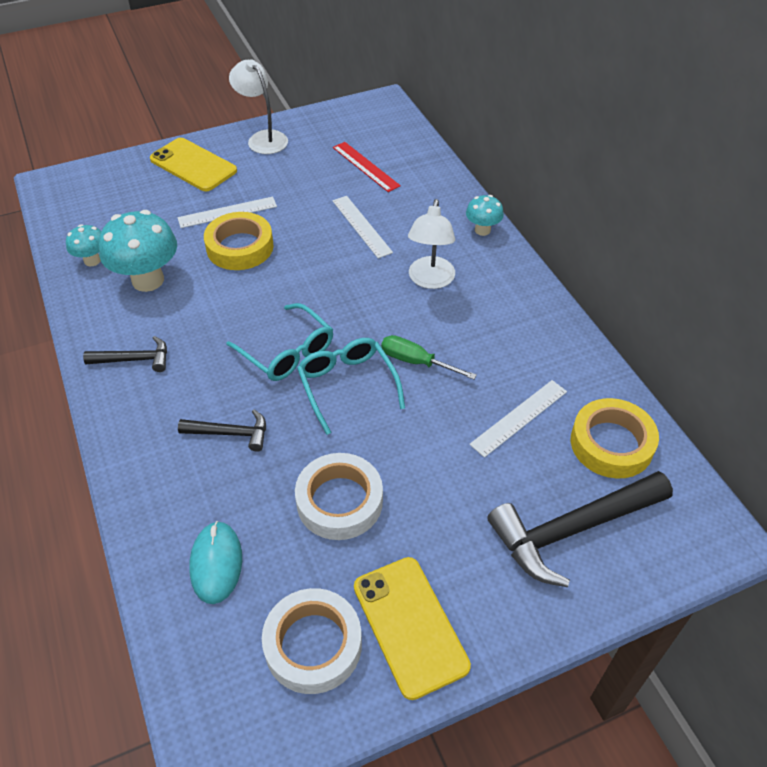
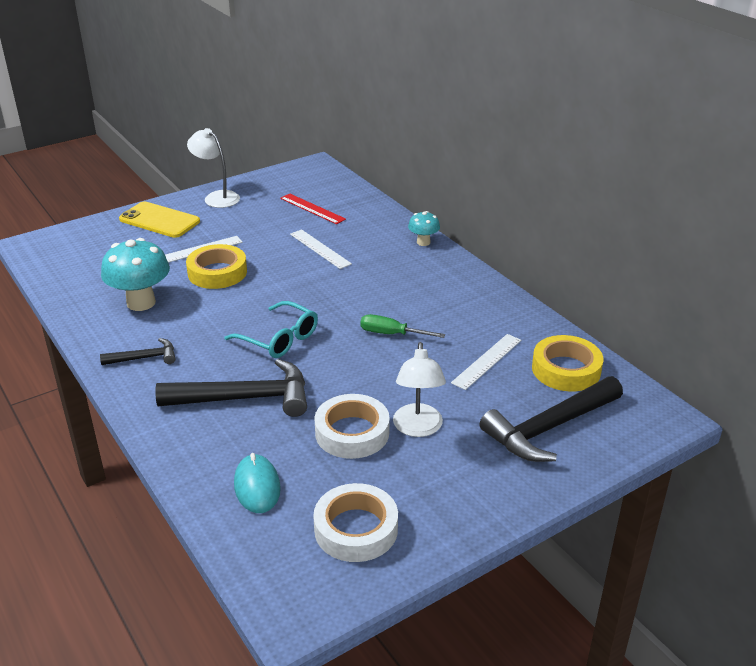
camera: 10 degrees left, 15 degrees down
(92, 260) = (86, 294): turquoise mushroom -> none
(230, 433) = (244, 398): black hammer -> black hammer, size x1.93
(347, 385) = (337, 355): turquoise glasses -> none
(410, 626) = (434, 506): yellow phone -> none
(430, 280) = (388, 279): white lamp -> white lamp (418, 428)

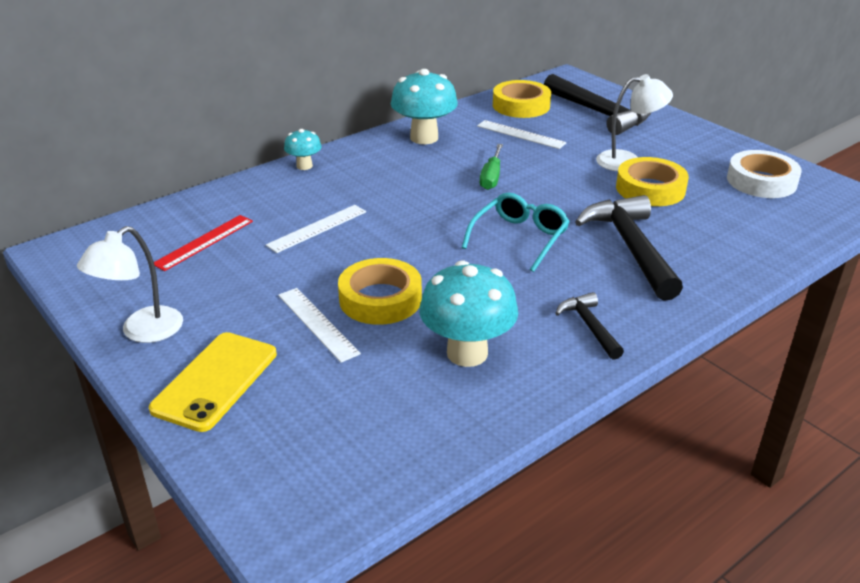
camera: 95 degrees left, 0 degrees up
(257, 486) = (747, 227): turquoise mouse -> none
(352, 432) = (650, 189): white tape -> yellow tape
(478, 301) = (424, 138): none -> turquoise mushroom

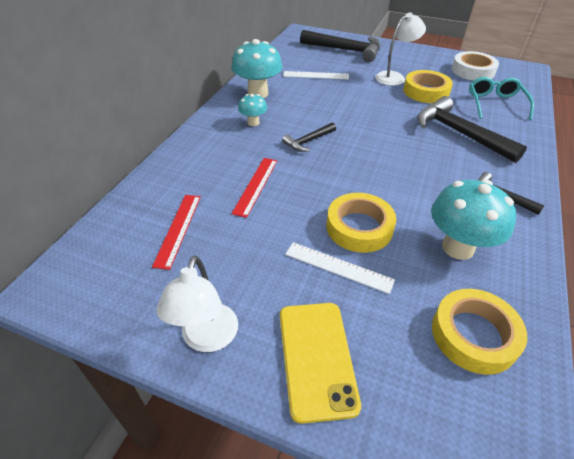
camera: 30 degrees left, 10 degrees up
(304, 166) = (195, 138): turquoise mushroom -> turquoise mushroom (253, 122)
(317, 228) = (255, 186): white ruler -> red ruler
(424, 203) = (308, 141): none -> black hammer
(491, 177) = (330, 109): green screwdriver -> none
(520, 238) = (393, 147): turquoise glasses -> turquoise glasses (495, 104)
(521, 105) = (295, 56): yellow tape -> yellow tape (474, 335)

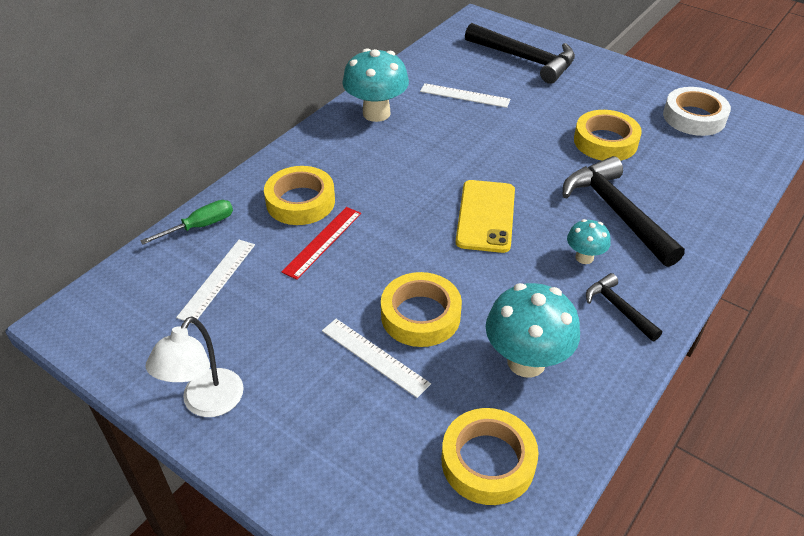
camera: 15 degrees right, 0 degrees up
(148, 190) = (200, 226): none -> green screwdriver
(178, 229) = (217, 280): red ruler -> white ruler
(225, 159) = (300, 201): none -> yellow tape
(253, 122) = (353, 156): turquoise mushroom -> turquoise mushroom (584, 257)
(308, 141) = (411, 193): black hammer -> none
(316, 358) = (307, 447): yellow phone -> yellow phone (486, 216)
(394, 77) = (573, 112): white lamp -> none
(495, 104) = (695, 175): turquoise glasses -> none

